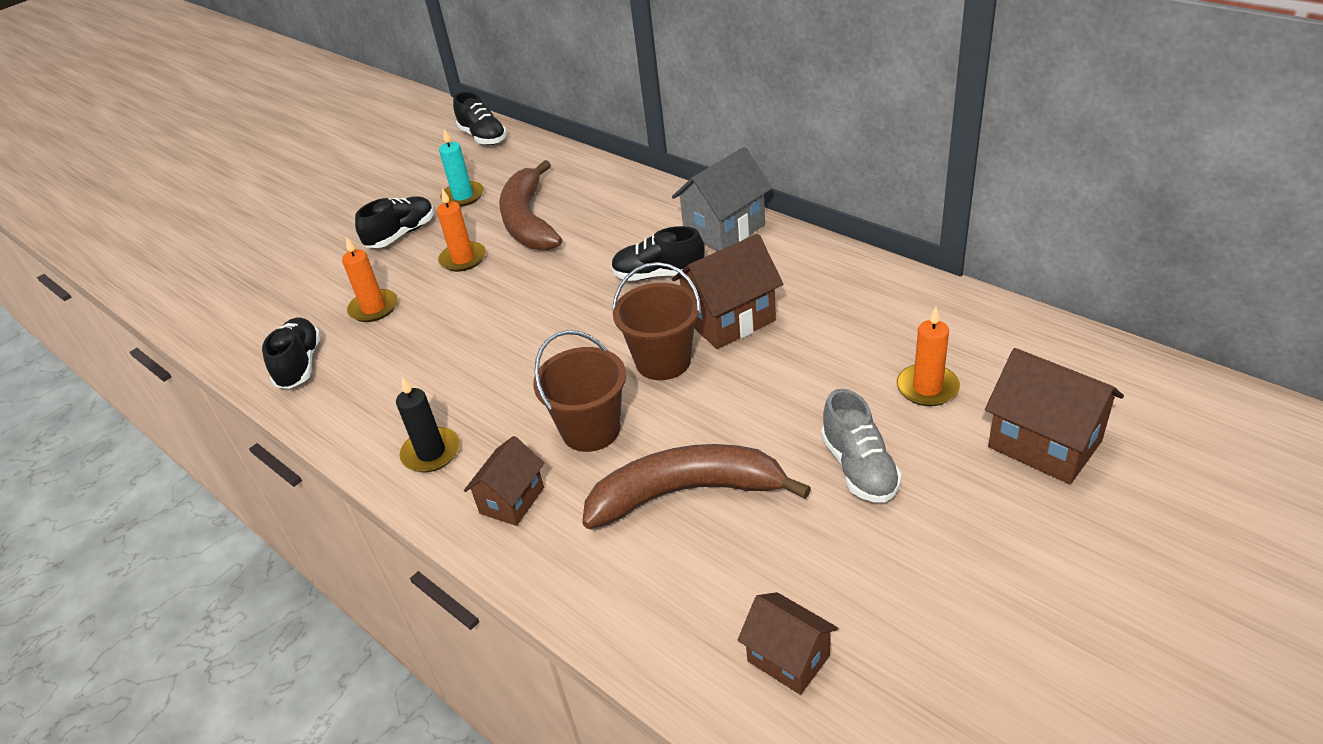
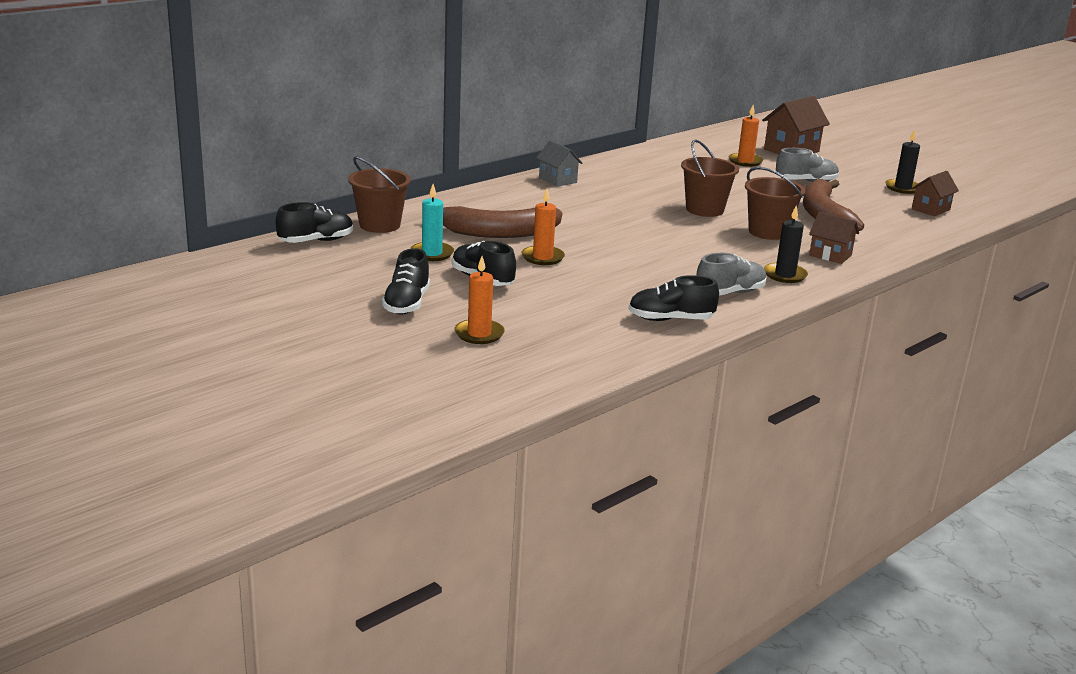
camera: 90 degrees left, 15 degrees down
(371, 405) = (730, 293): none -> grey shoe
(373, 308) = (599, 291): orange candle -> orange candle (479, 334)
(532, 156) = (379, 225): none -> brown bucket
(658, 274) = (604, 202): black shoe -> black shoe (407, 304)
(724, 229) = (558, 180): grey house -> grey house, size x0.63
(729, 320) = (667, 190): brown house -> none
(904, 618) = (902, 188): none -> black candle

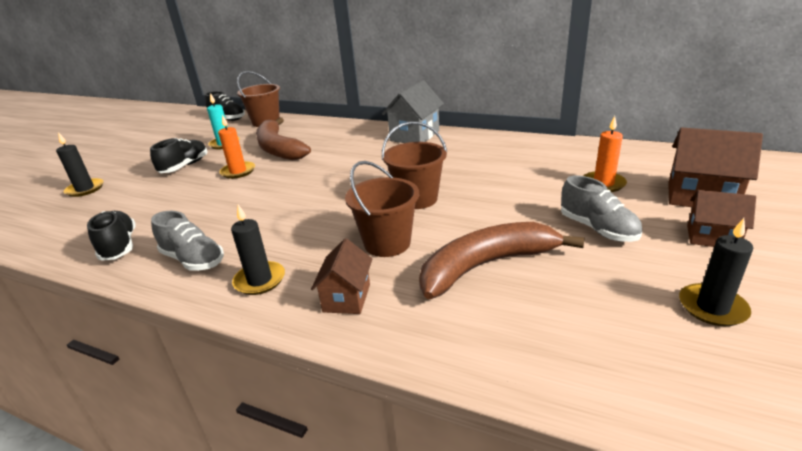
camera: 70 degrees right, 5 degrees up
(407, 304) = (135, 160): black shoe -> none
(479, 334) = (85, 189): orange candle -> black candle
(558, 180) = (415, 136): grey house -> grey house, size x1.58
(930, 209) = (653, 356): brown house -> brown house (712, 237)

